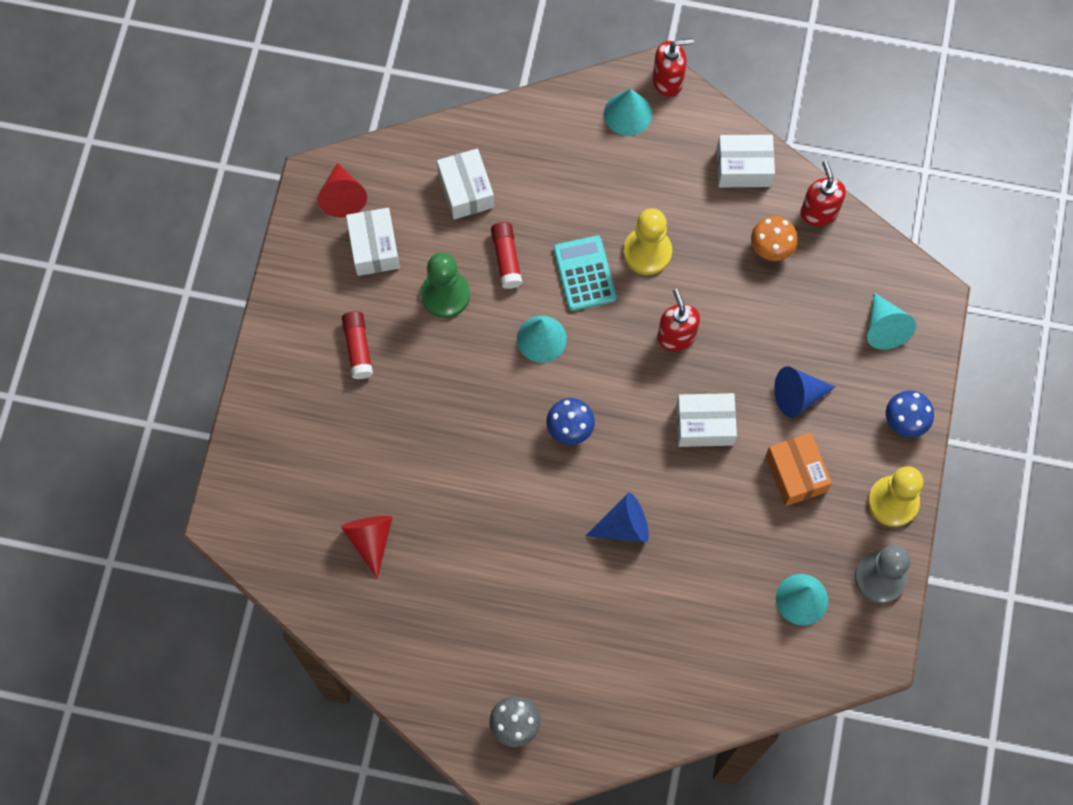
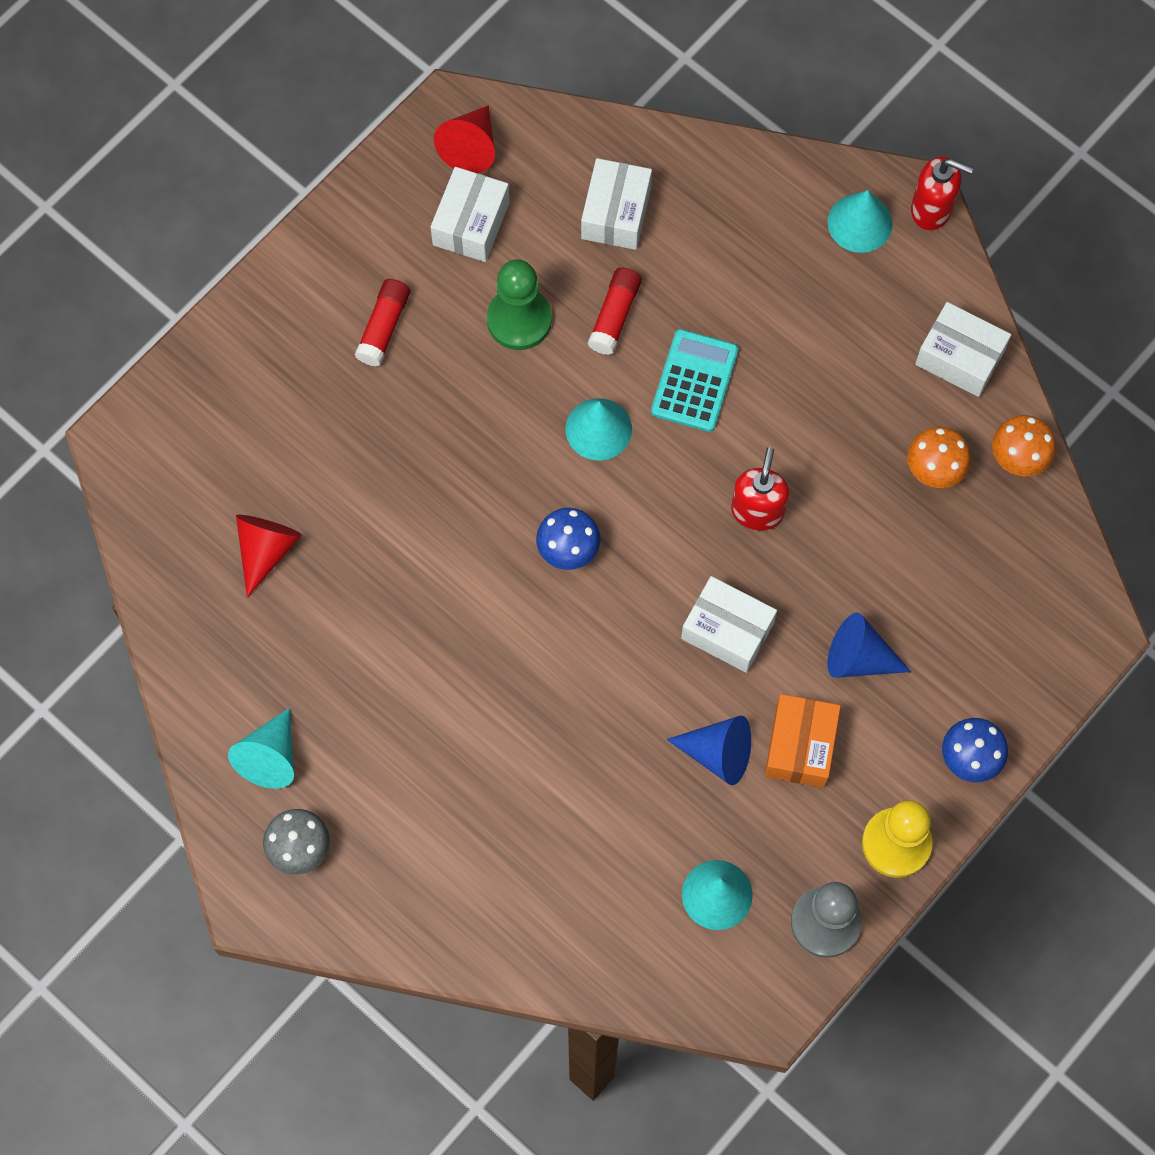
camera: 30 degrees right, 0 degrees up
(624, 526) = (561, 694): blue cone -> blue cone (718, 753)
(647, 252) = (783, 395): yellow pawn -> none
(819, 212) = (1018, 457): red soap dispenser -> orange mushroom
(884, 328) = (1013, 635): turquoise cone -> turquoise cone (270, 757)

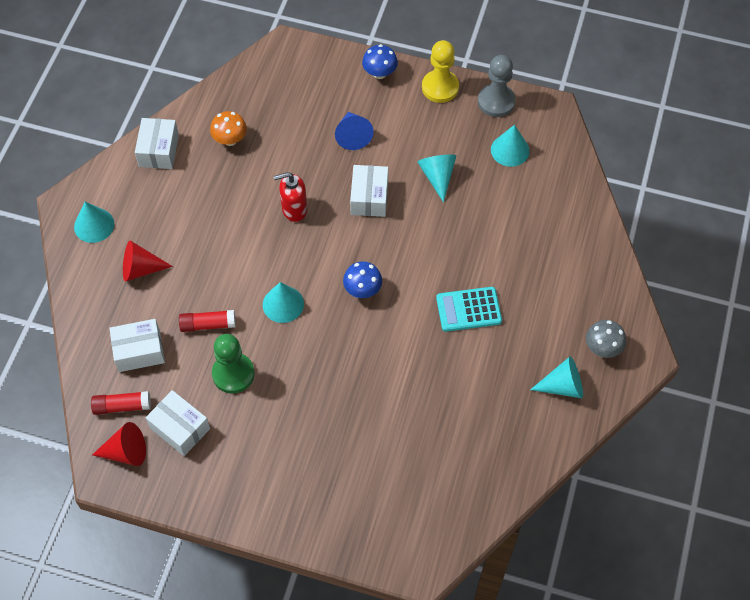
camera: 115 degrees left, 10 degrees down
(266, 550) = (445, 446): red cone -> red cone (141, 269)
(384, 327) = (272, 447): red glue stick -> red glue stick (122, 406)
(471, 223) = (180, 428): white box -> white box turned 45 degrees clockwise
(694, 381) = (231, 268): turquoise calculator -> turquoise calculator (468, 309)
(718, 753) = (437, 177): blue cone -> turquoise cone
(800, 746) = (413, 143): orange box -> none
(932, 209) = (71, 194): red soap dispenser -> none
(1018, 457) = (206, 106): orange mushroom -> none

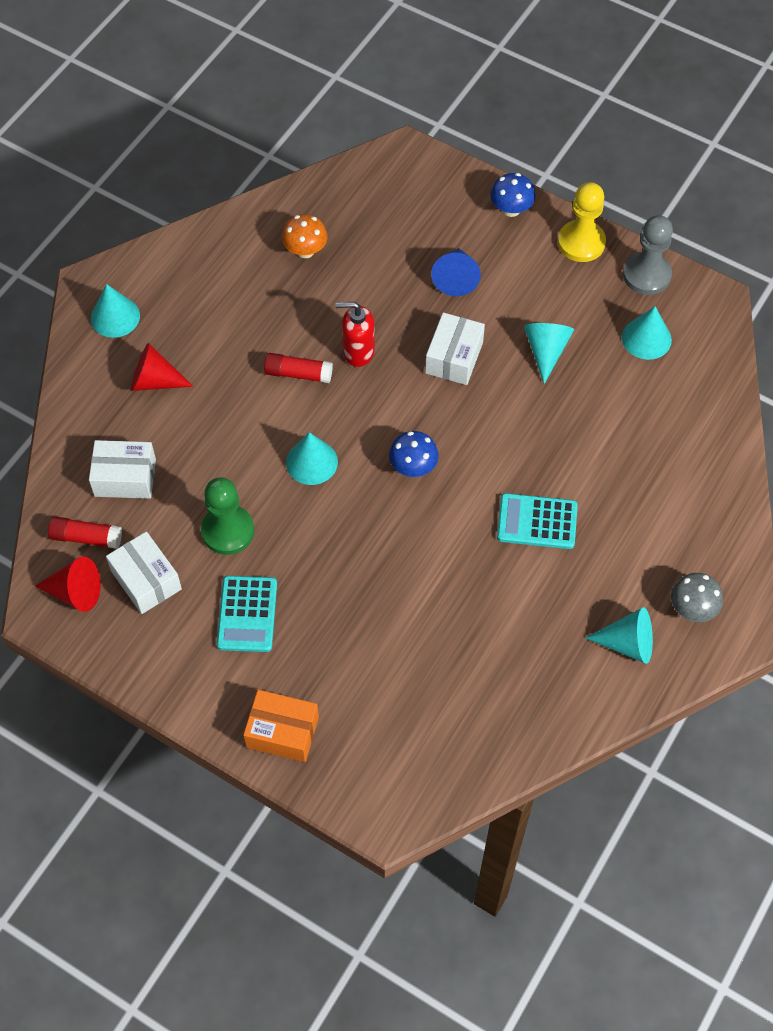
camera: 15 degrees right, 0 degrees up
(159, 150) = (217, 245): white box -> none
(208, 324) = (214, 465): red glue stick -> red glue stick (298, 373)
(267, 435) = (247, 614): none -> turquoise calculator
(321, 520) = (282, 732): none -> orange box

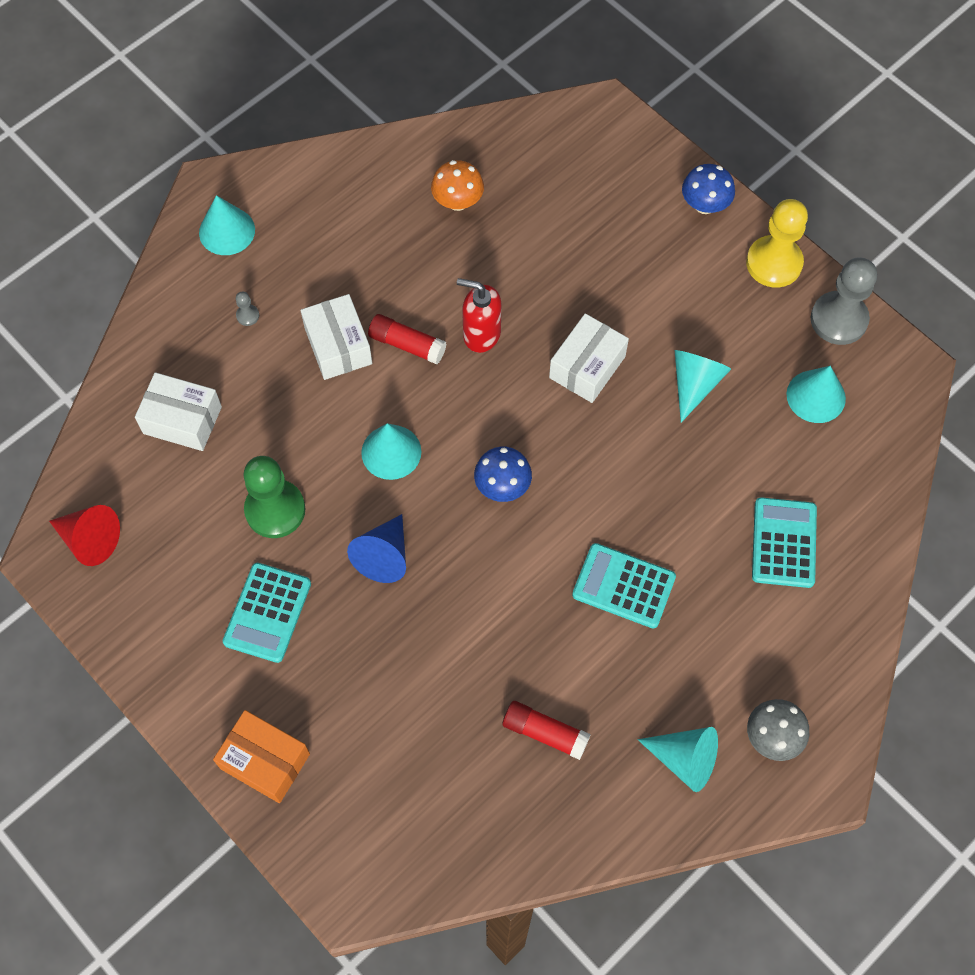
camera: 15 degrees right, 5 degrees up
(86, 537) = (120, 479): red glue stick -> red glue stick (545, 732)
(146, 580) = (170, 545): white box -> white box (338, 346)
(155, 381) = (247, 315): red cone -> grey pawn
(455, 278) = (617, 272): blue cone -> blue cone (384, 556)
(655, 457) = (783, 543): none -> turquoise calculator

